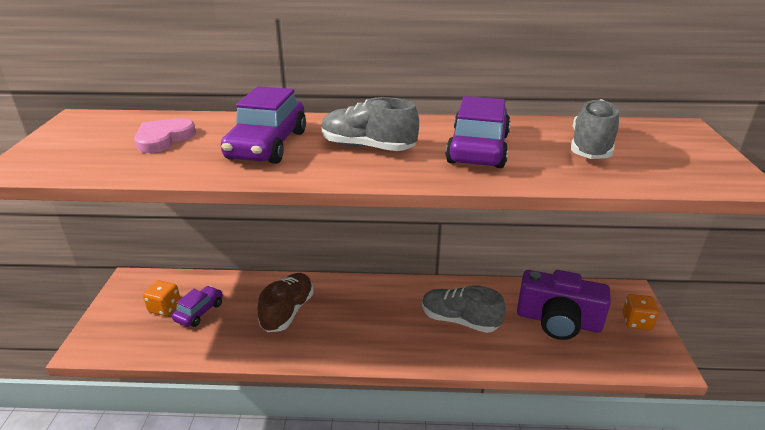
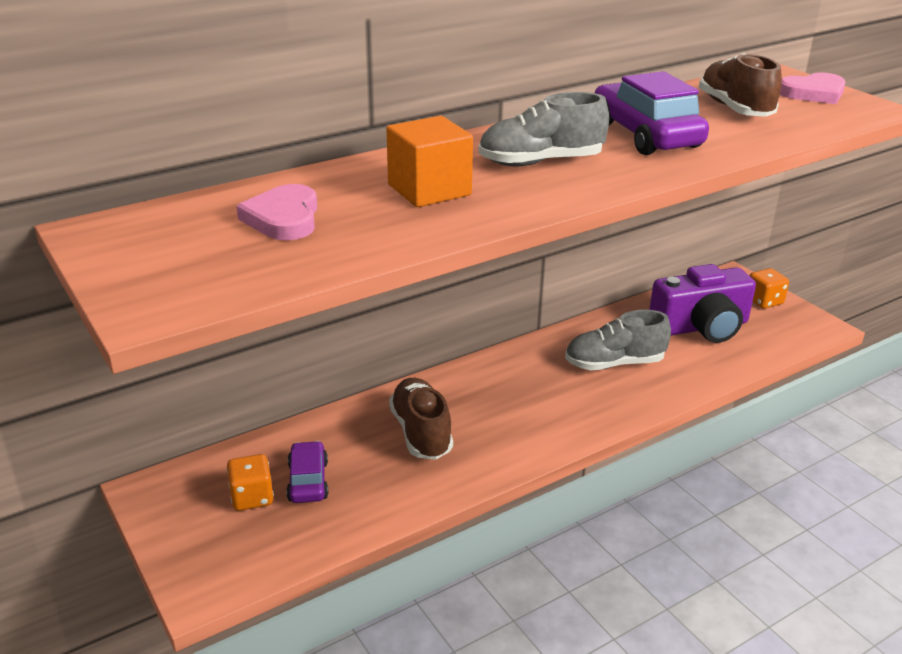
camera: 35 degrees left, 0 degrees up
(267, 145) = (429, 190): purple car -> orange cube
(591, 147) = (734, 109): grey shoe -> brown shoe
(693, 152) = (813, 93): none -> pink heart

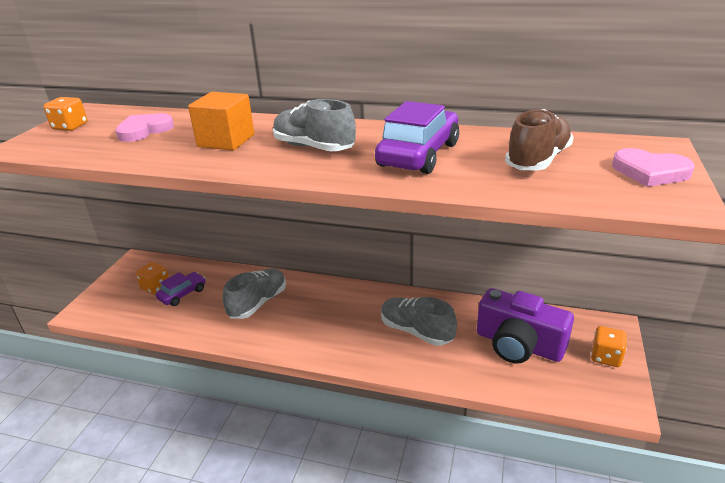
camera: 50 degrees right, 0 degrees up
(143, 256) = (70, 127): none -> orange dice
(421, 433) = (258, 303): brown shoe -> grey shoe

